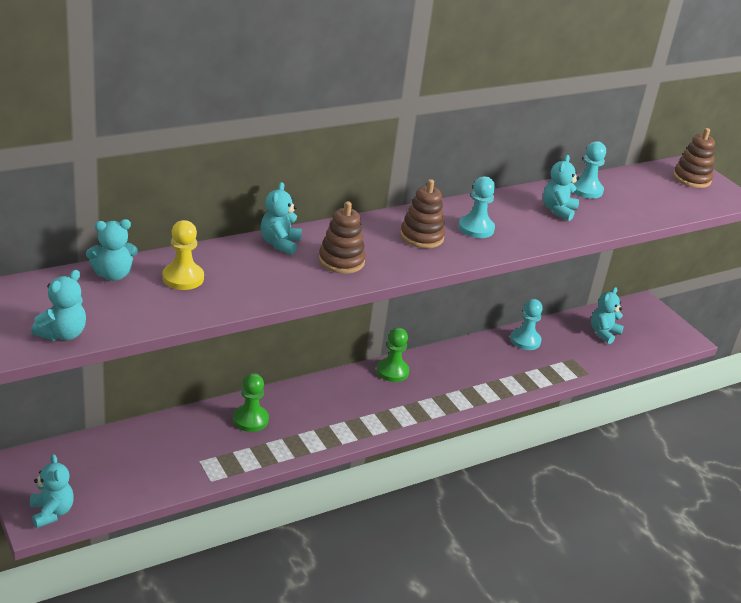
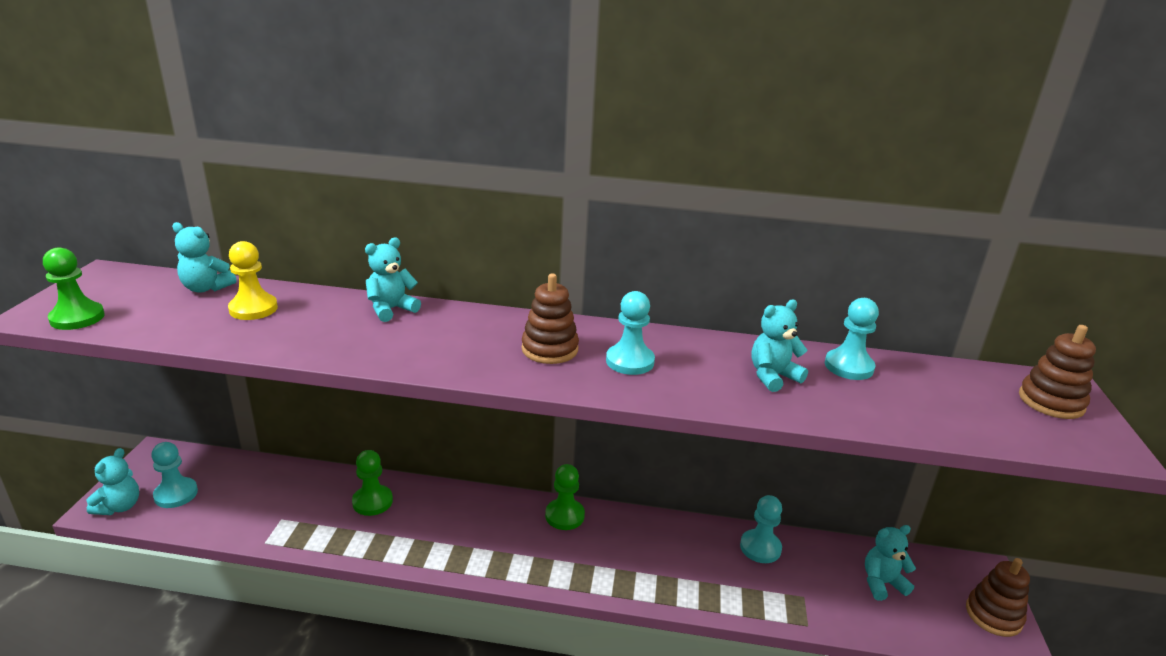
camera: 40 degrees right, 5 degrees down
(63, 334) = (77, 318): turquoise teddy bear -> green pawn
(86, 483) = (176, 494): none -> turquoise pawn
(341, 261) = (422, 343): brown stacking toy -> brown stacking toy (993, 615)

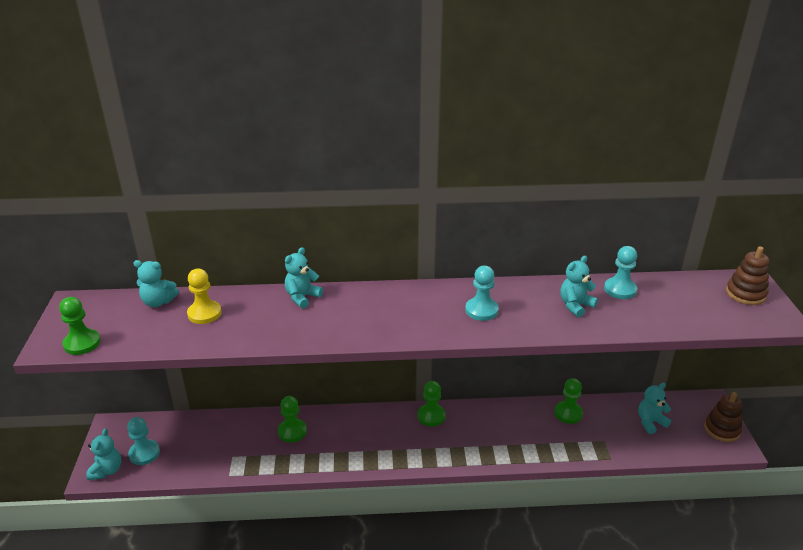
camera: 10 degrees left, 5 degrees up
(549, 349) = (425, 310): brown stacking toy -> none
(760, 548) = (568, 413): turquoise pawn -> green pawn

